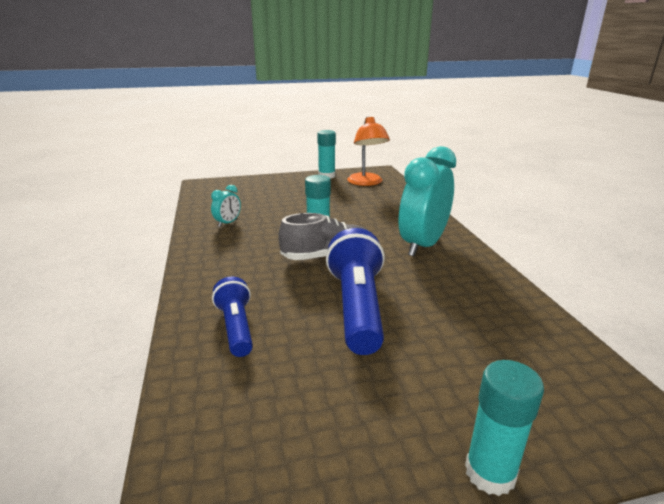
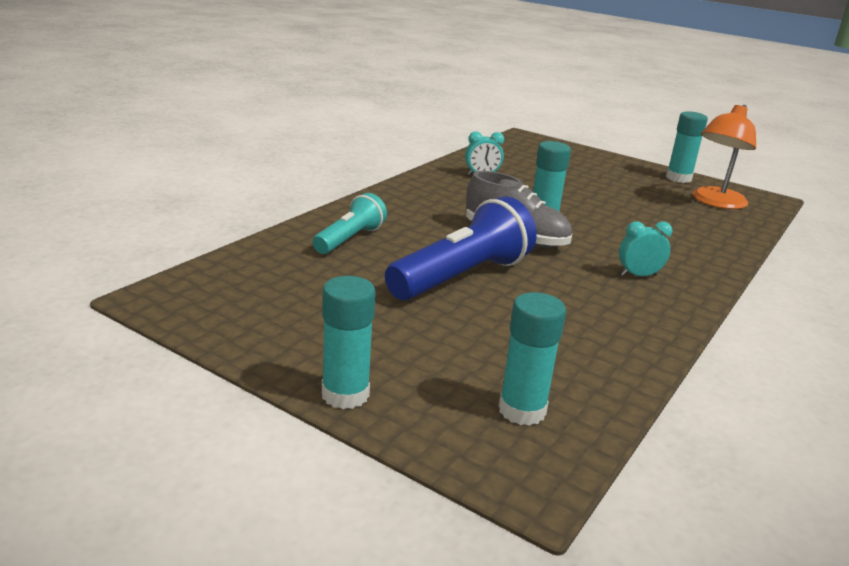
camera: 45 degrees right, 0 degrees up
(236, 327) = (349, 239): blue flashlight -> turquoise flashlight
(422, 245) = (638, 275): turquoise clock -> turquoise clock, size x0.44
(561, 381) = (522, 410): none -> turquoise glue stick

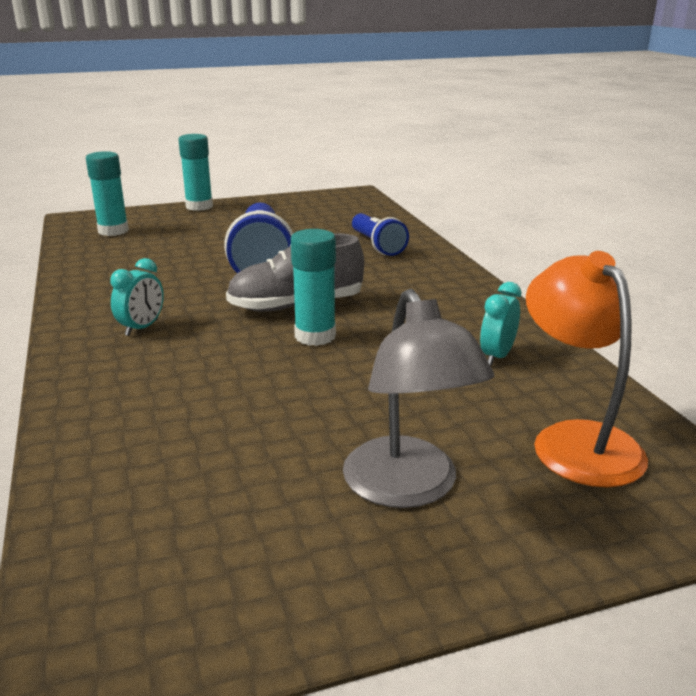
camera: 130 degrees right, 0 degrees up
(349, 239) = (377, 245): turquoise flashlight -> blue flashlight
(613, 176) = (408, 488): none -> grey lamp
(678, 178) = (324, 590): turquoise glue stick -> none
(715, 202) = (176, 541): orange lamp -> orange lamp (576, 440)

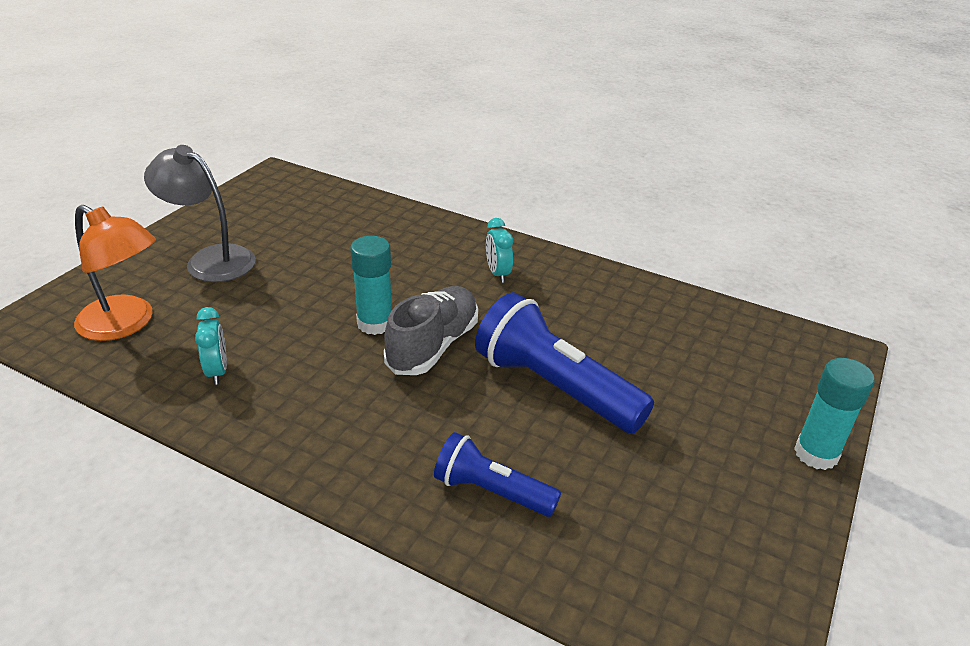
camera: 135 degrees right, 10 degrees up
(113, 231) = (763, 353): turquoise glue stick -> none

